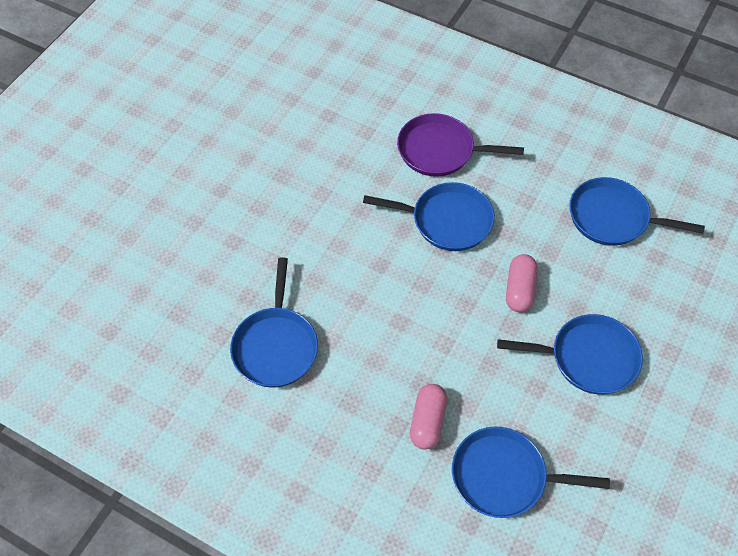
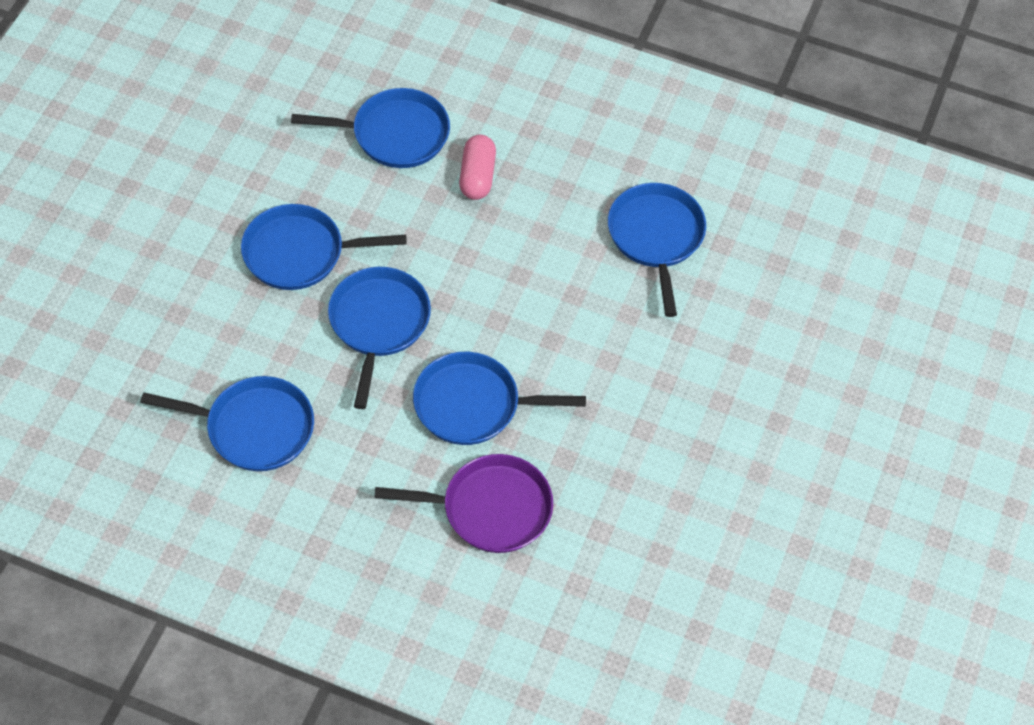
camera: 170 degrees right, 0 degrees up
(519, 290) = (378, 323): pink capsule -> blue pan

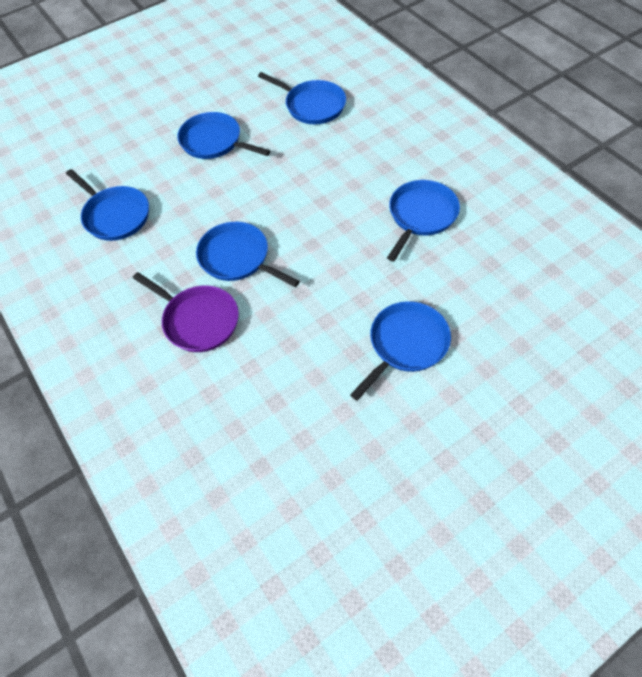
camera: 40 degrees right, 0 degrees up
(378, 323) = (223, 192): blue pan -> blue pan (406, 344)
(477, 176) = (340, 142): pink capsule -> none

